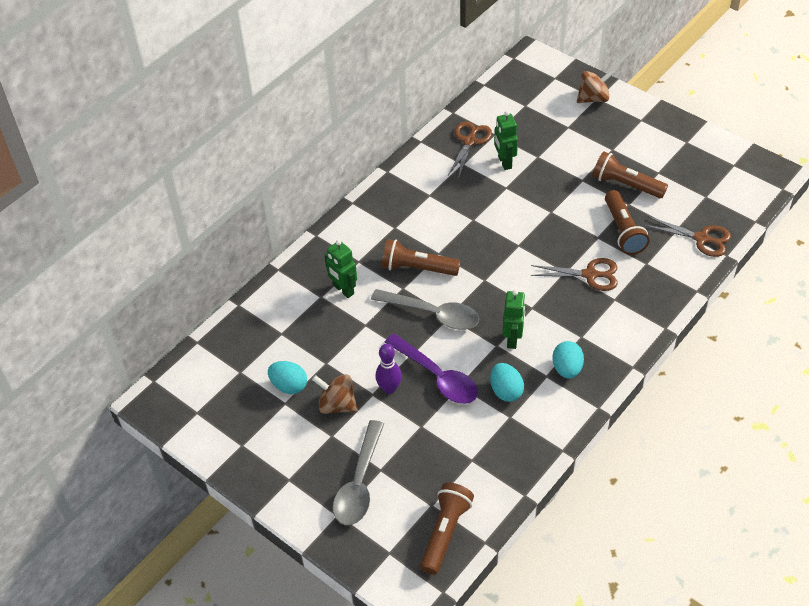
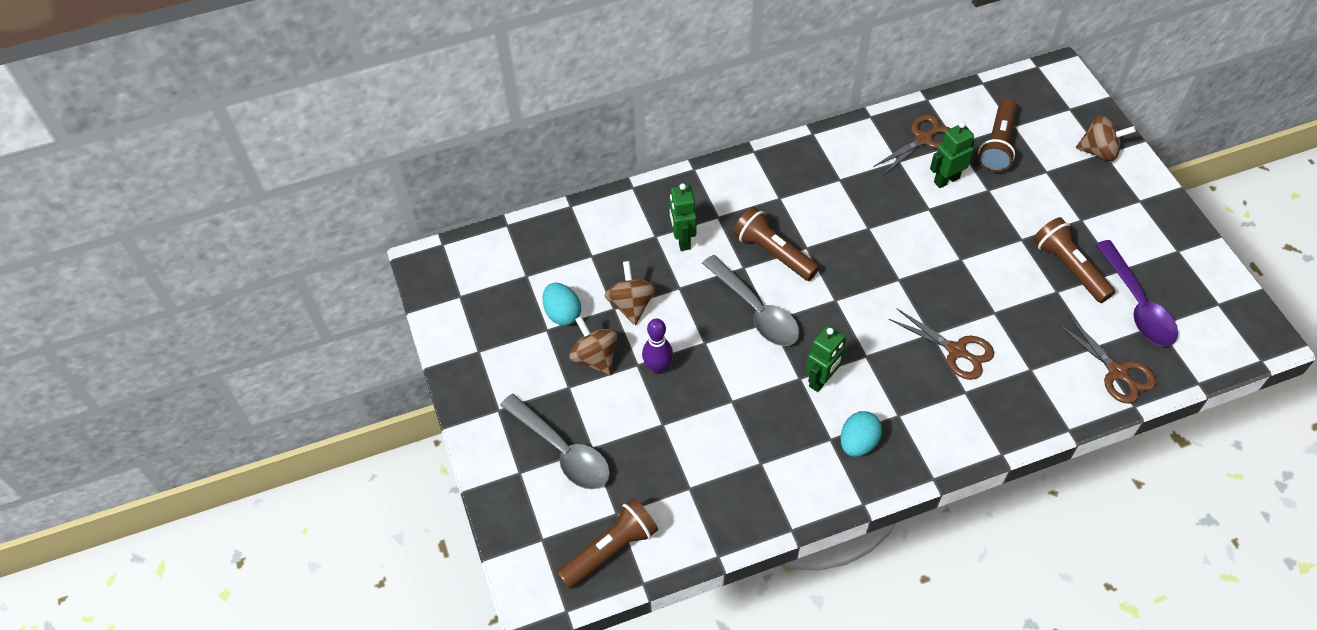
camera: 30 degrees right, 5 degrees up
(337, 354) = (631, 305): none -> brown spinning top
(359, 483) = (562, 450): grey spoon -> grey spoon turned 90 degrees counterclockwise
(437, 376) = (714, 380): purple spoon -> purple spoon (1137, 304)
(504, 162) = (946, 180): green robot -> green robot turned 45 degrees clockwise
(506, 391) = (775, 433): turquoise egg -> none
(623, 230) = (1029, 319): brown flashlight -> brown flashlight (997, 145)

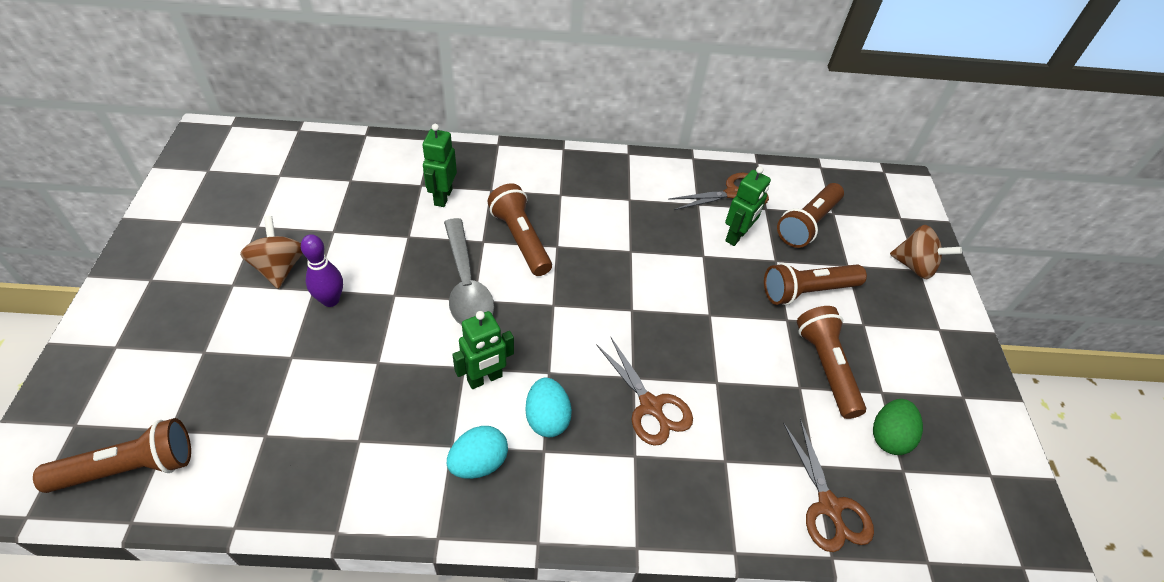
camera: 15 degrees right, 5 degrees down
(562, 313) = (283, 218): turquoise egg -> turquoise egg (547, 418)
(562, 450) = (173, 342): grey spoon -> none
(631, 305) = (351, 234): brown spinning top -> none
(946, 180) = (736, 236): green robot -> green robot turned 135 degrees clockwise
(1026, 208) = (807, 291): none -> brown flashlight
(1137, 304) = (888, 437): purple spoon -> green egg

